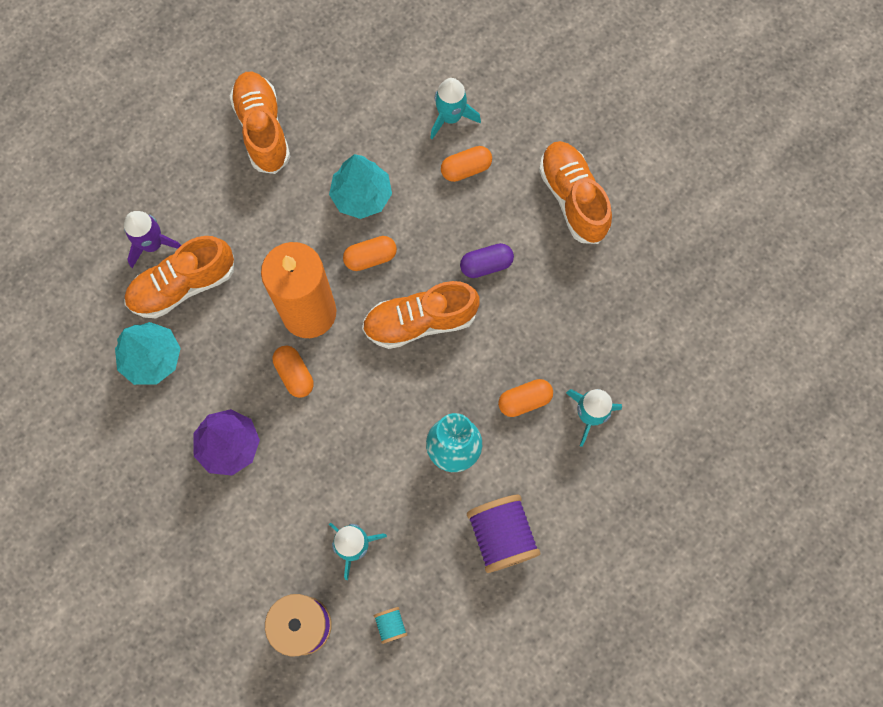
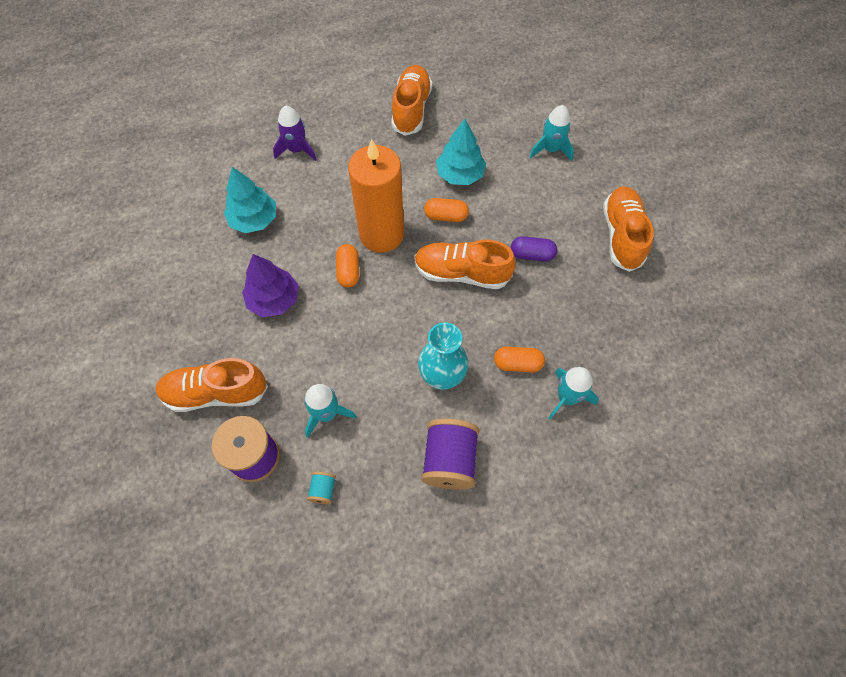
camera: 25 degrees right, 10 degrees down
(183, 285) = (302, 182): orange shoe -> orange shoe (216, 393)
(466, 169) = (546, 186): orange capsule -> none

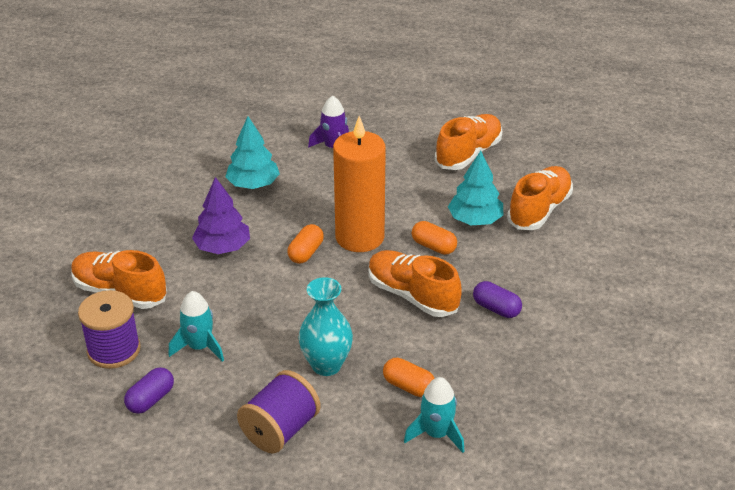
camera: 30 degrees right, 25 degrees down
(323, 490) = (151, 399): turquoise spool -> purple capsule
(550, 149) = (588, 233): turquoise rocket -> none
(621, 235) = (608, 330): orange shoe -> orange shoe (539, 210)

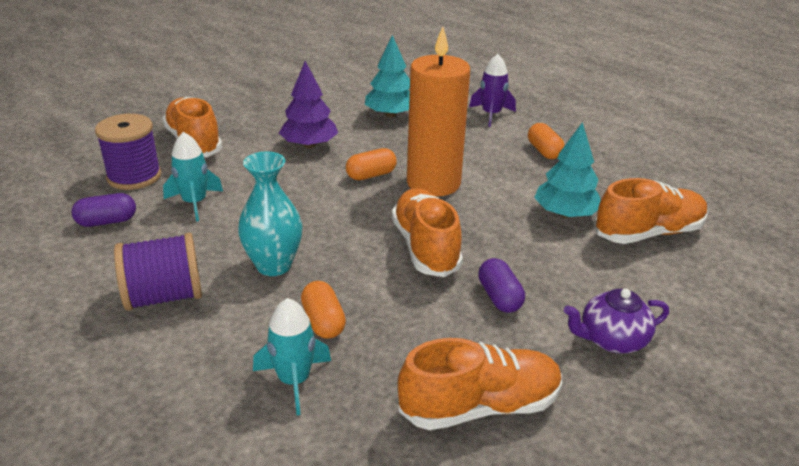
camera: 35 degrees right, 5 degrees down
(433, 246) = (496, 218): orange capsule -> orange capsule (544, 151)
(468, 154) = (619, 162): orange shoe -> orange shoe (480, 406)
(585, 303) = (611, 340): none -> purple teapot

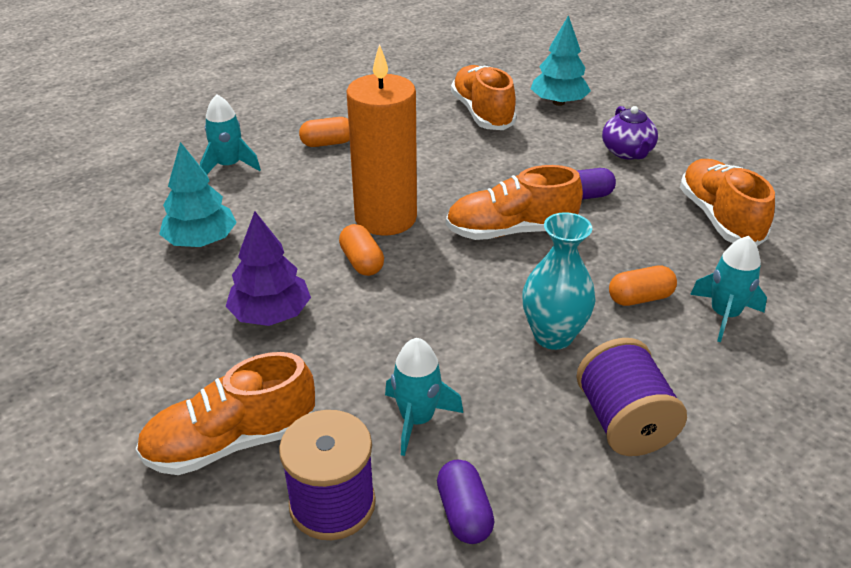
camera: 85 degrees left, 5 degrees up
(491, 115) = (229, 166): purple rocket -> turquoise rocket
(565, 214) = (451, 147): turquoise tree -> turquoise tree (558, 102)

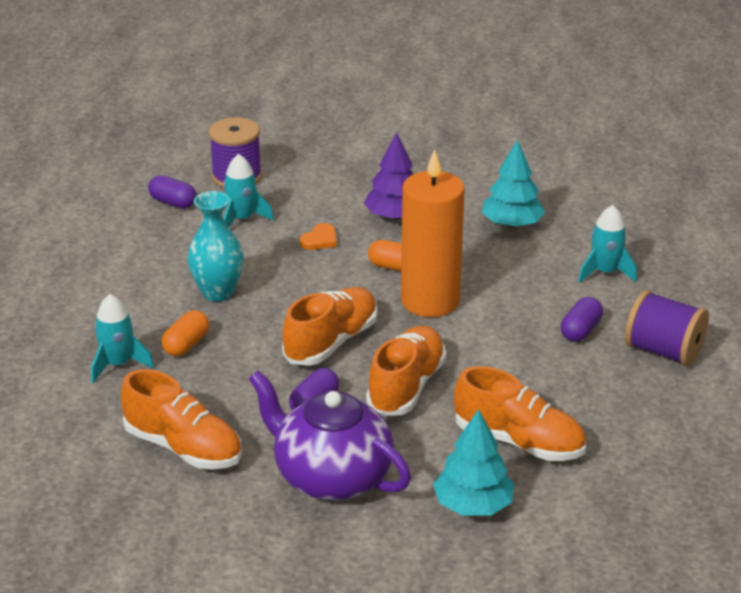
camera: 135 degrees right, 5 degrees down
(231, 442) = (316, 169): orange shoe -> orange shoe (406, 386)
(327, 143) = (580, 330): orange capsule -> purple capsule
(379, 334) = (320, 240): none -> orange heart
(623, 422) = (130, 272): purple spool -> purple spool (663, 351)
(627, 152) = (331, 477): purple teapot -> purple teapot, size x1.78

